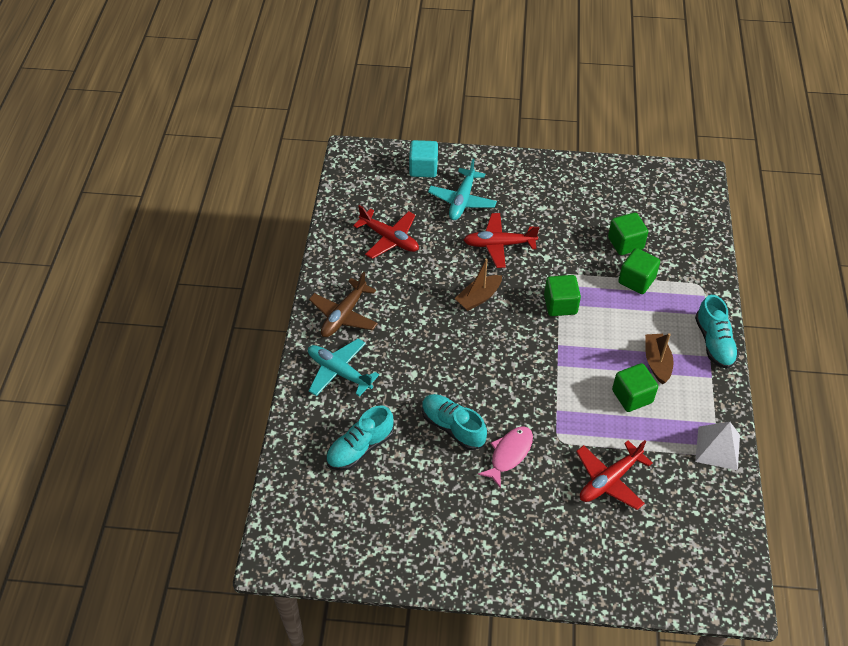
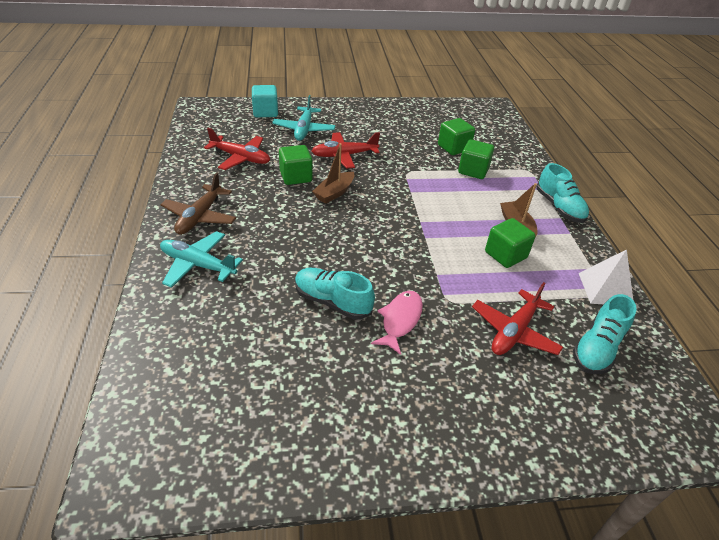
camera: 15 degrees left, 10 degrees down
(360, 448) = (228, 335): turquoise shoe -> turquoise shoe (597, 348)
(560, 305) = (412, 192): green cube -> green cube (296, 177)

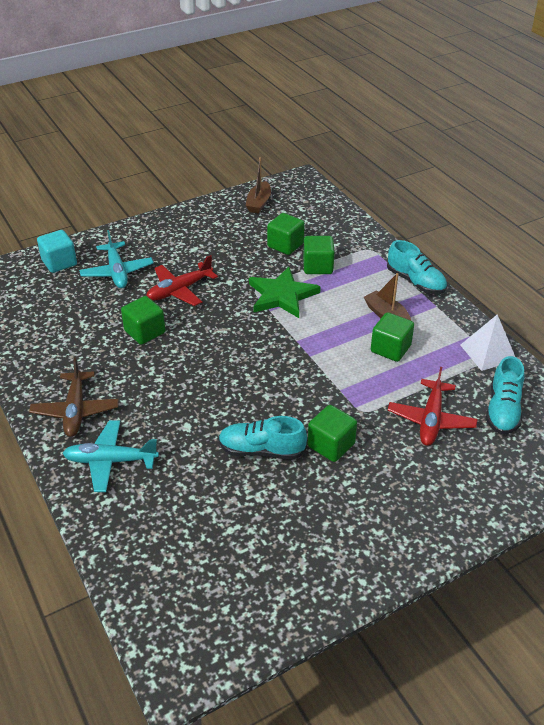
camera: 20 degrees left, 0 degrees up
(241, 158) = (71, 329): red plane -> none
(334, 193) = (196, 337): brown boat -> brown boat (259, 203)
(400, 320) = (331, 445): pink fish -> green cube
(428, 183) = (282, 295): none -> green star

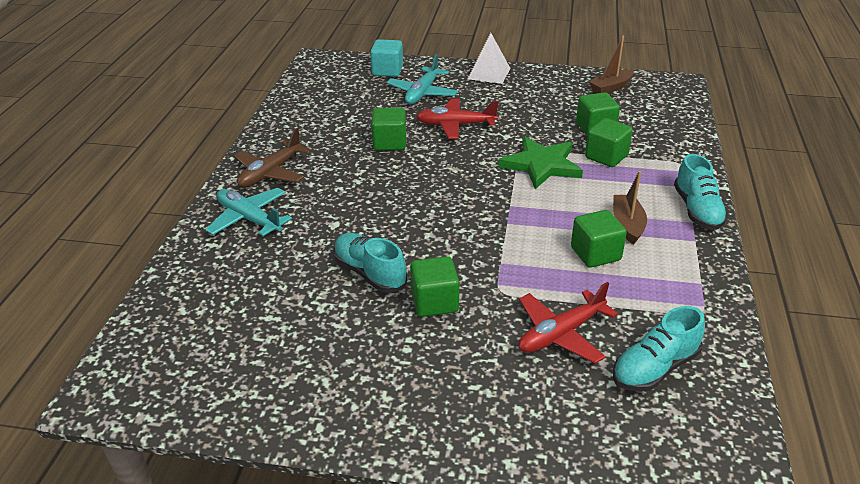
camera: 40 degrees right, 5 degrees down
(488, 352) = (704, 308): white pyramid -> white pyramid (489, 73)

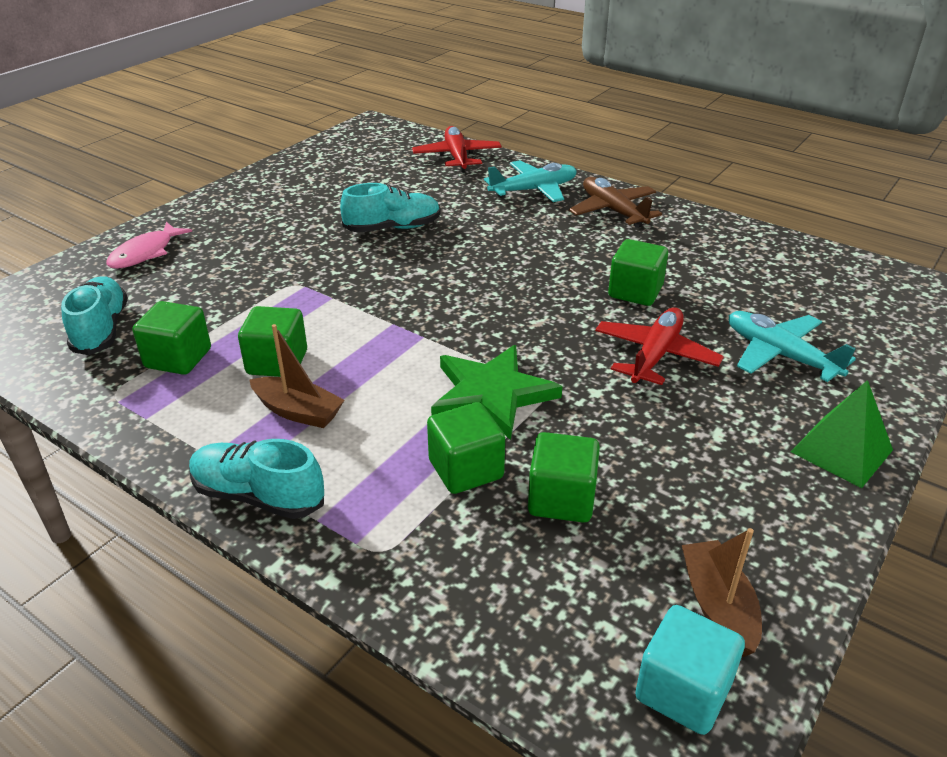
camera: 115 degrees right, 0 degrees up
(387, 71) = (879, 343): turquoise cube -> turquoise cube (683, 691)
(434, 302) = (319, 248): green cube -> green cube (178, 358)
(489, 73) = (841, 451): white pyramid -> green pyramid
(531, 420) = (145, 253): none -> pink fish
(561, 334) = (203, 296): red plane -> red plane (457, 157)

